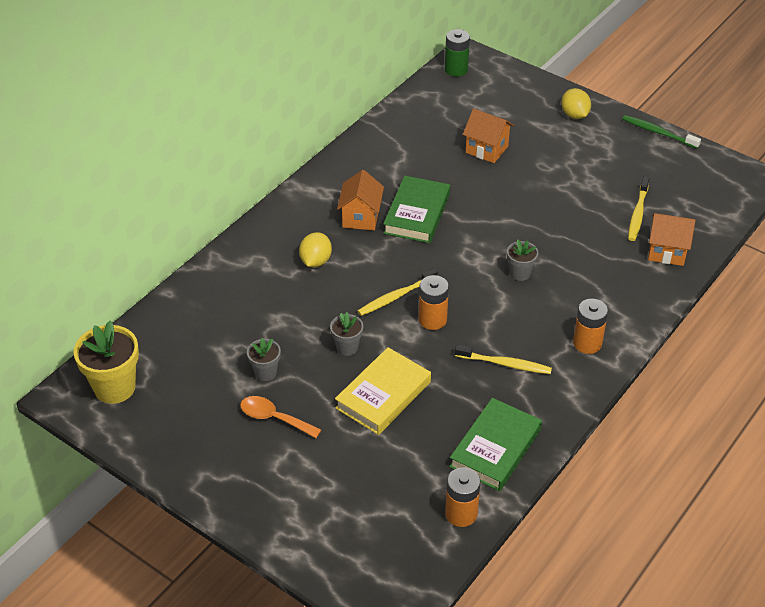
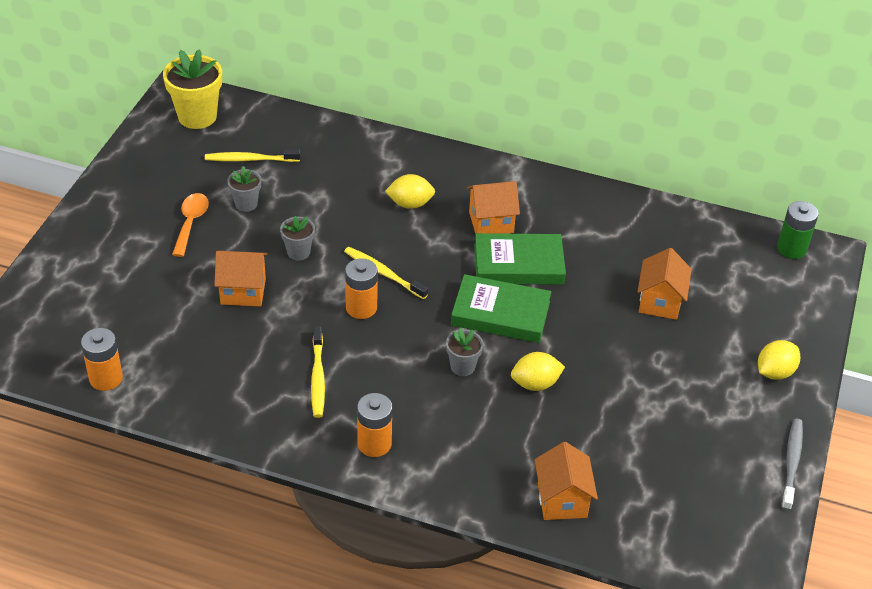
camera: 70 degrees right, 0 degrees up
(383, 395) = (243, 291): yellow book -> orange house
(495, 448) = (197, 390): green book -> green book (500, 314)
(550, 237) = (535, 383): none -> yellow lemon
(637, 214) = (618, 461): yellow toothbrush -> yellow toothbrush (250, 159)
(658, 132) = (792, 463): green toothbrush -> grey toothbrush

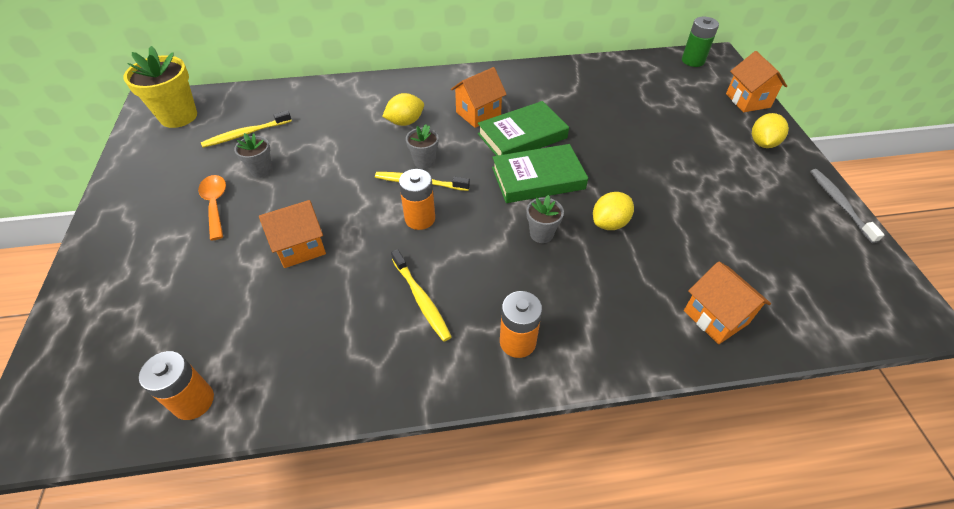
camera: 25 degrees left, 5 degrees up
(298, 252) = (333, 193): grey flower pot -> grey flower pot (424, 161)
(660, 302) = (644, 125): orange house -> orange house (747, 100)

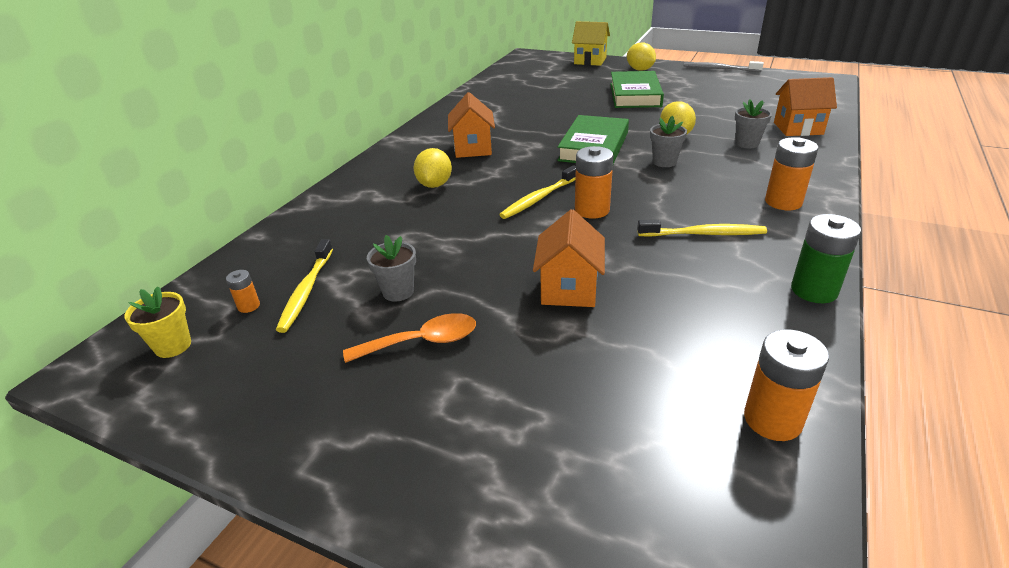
camera: 55 degrees left, 15 degrees down
(178, 116) = (173, 346): yellow flower pot -> yellow flower pot, size x0.55
(215, 204) = (422, 342): orange spoon -> orange spoon turned 150 degrees clockwise
(222, 121) = (249, 306): none -> orange battery
(424, 161) = (510, 189): grey flower pot -> grey flower pot (747, 143)
(522, 136) = (530, 139): green book -> green book (635, 95)
(693, 60) = (522, 62): green battery -> green battery (814, 290)
(747, 100) = (590, 61): orange house -> yellow house

